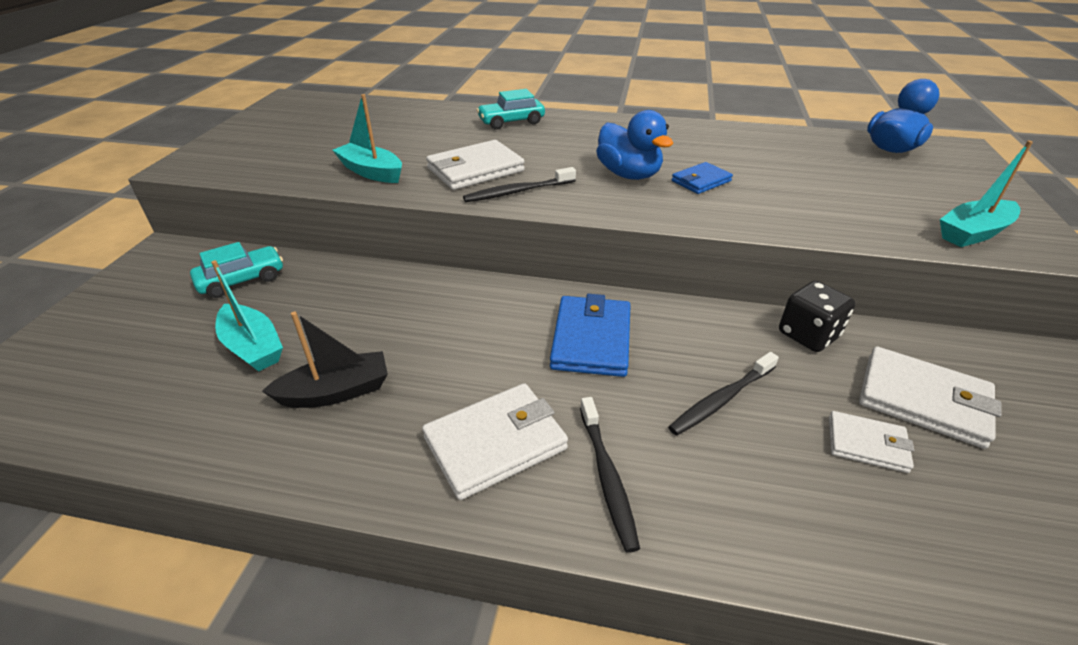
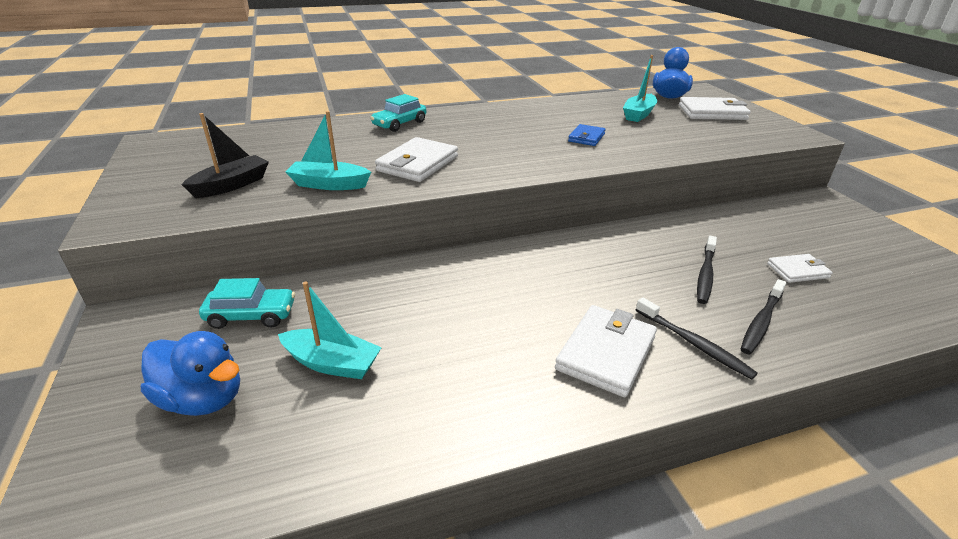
camera: 30 degrees left, 5 degrees down
(242, 280) = (251, 315): turquoise car -> turquoise car turned 60 degrees clockwise
(336, 392) = (449, 367): black boat -> black boat (231, 185)
(518, 192) = (472, 171): black toothbrush -> black toothbrush (761, 322)
(591, 339) = (592, 266): blue wallet -> none
(629, 175) = (535, 143): blue duck -> blue duck (203, 399)
(808, 335) = (710, 222): black dice -> none
(923, 400) = (798, 238): white wallet -> white wallet (712, 112)
(973, 233) = (760, 134): turquoise boat -> turquoise boat (638, 114)

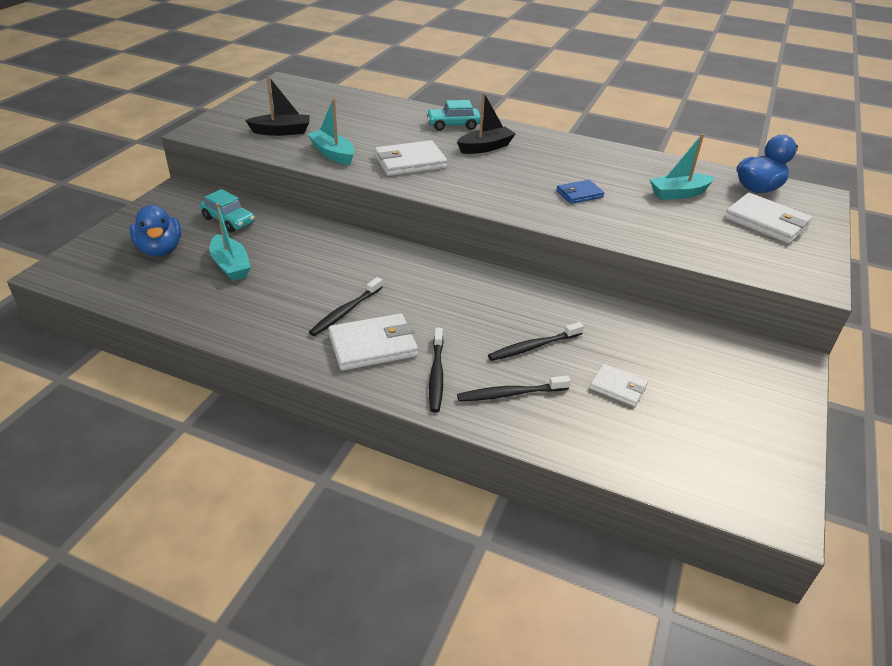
camera: 40 degrees right, 5 degrees up
(458, 131) = (485, 147): none -> black boat
(529, 336) = (346, 311): none -> black toothbrush

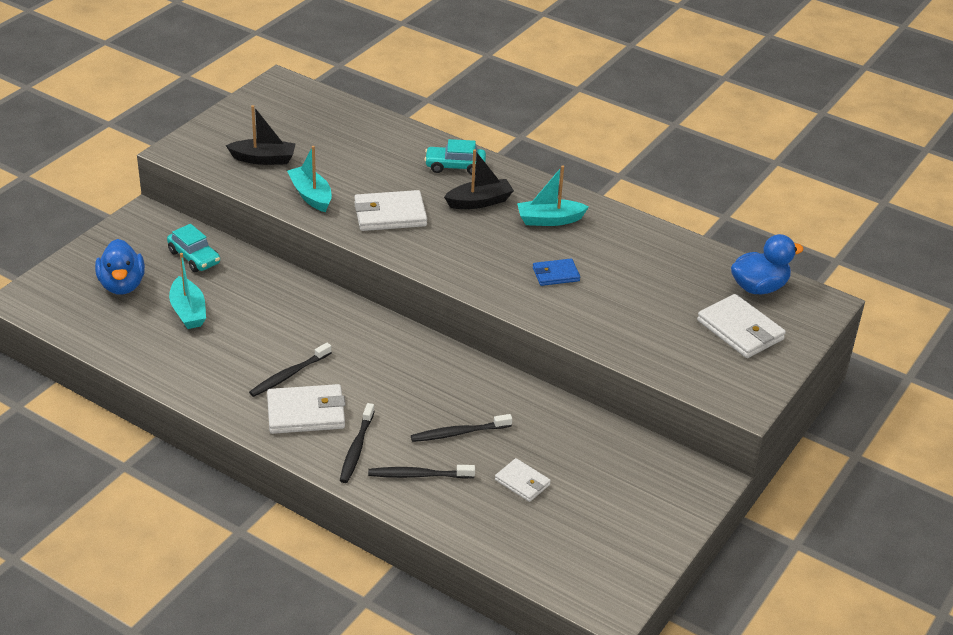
camera: 10 degrees right, 0 degrees up
(679, 194) = (665, 285): turquoise boat -> turquoise boat (549, 220)

